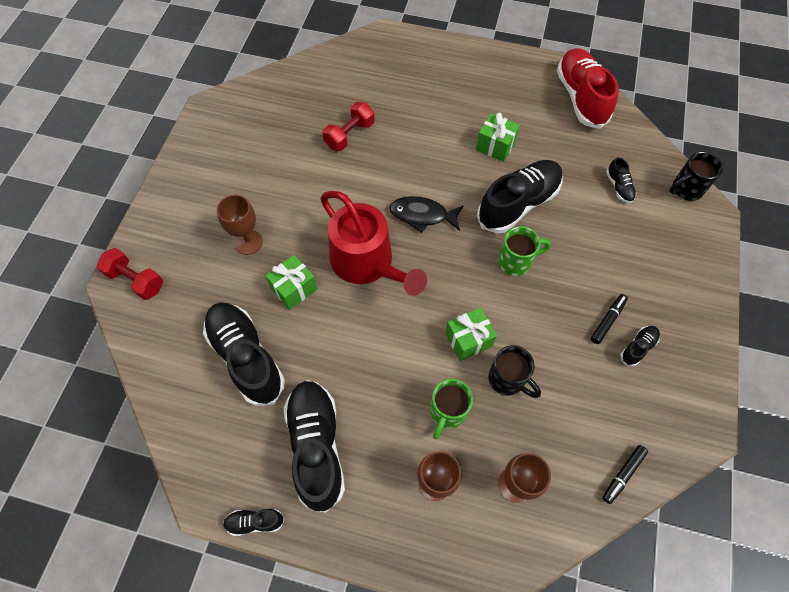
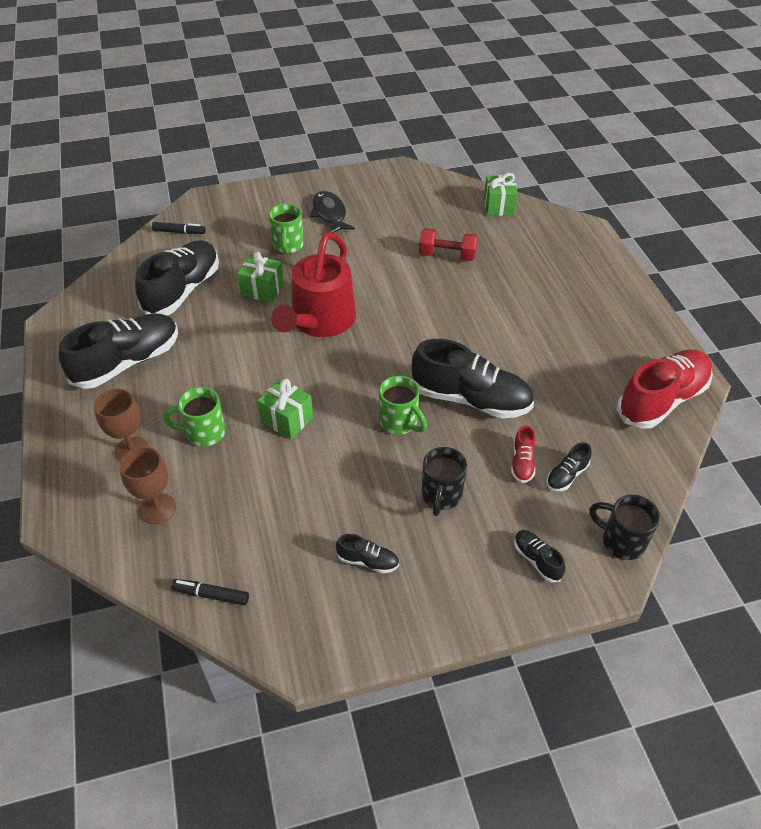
camera: 60 degrees right, 15 degrees down
(136, 280) = (212, 207): red dumbbell -> none
(248, 242) = (288, 246): brown goblet -> green mug
(255, 522) = (48, 354): black shoe -> black shoe (537, 560)
(422, 215) = (399, 336): black fish -> black fish (330, 214)
(495, 146) = (527, 356): green gift -> green gift (498, 206)
(507, 379) = (263, 464): black mug -> black mug (441, 496)
(595, 206) = (522, 463): none -> red shoe
(607, 320) = (383, 522): black marker -> black marker (179, 232)

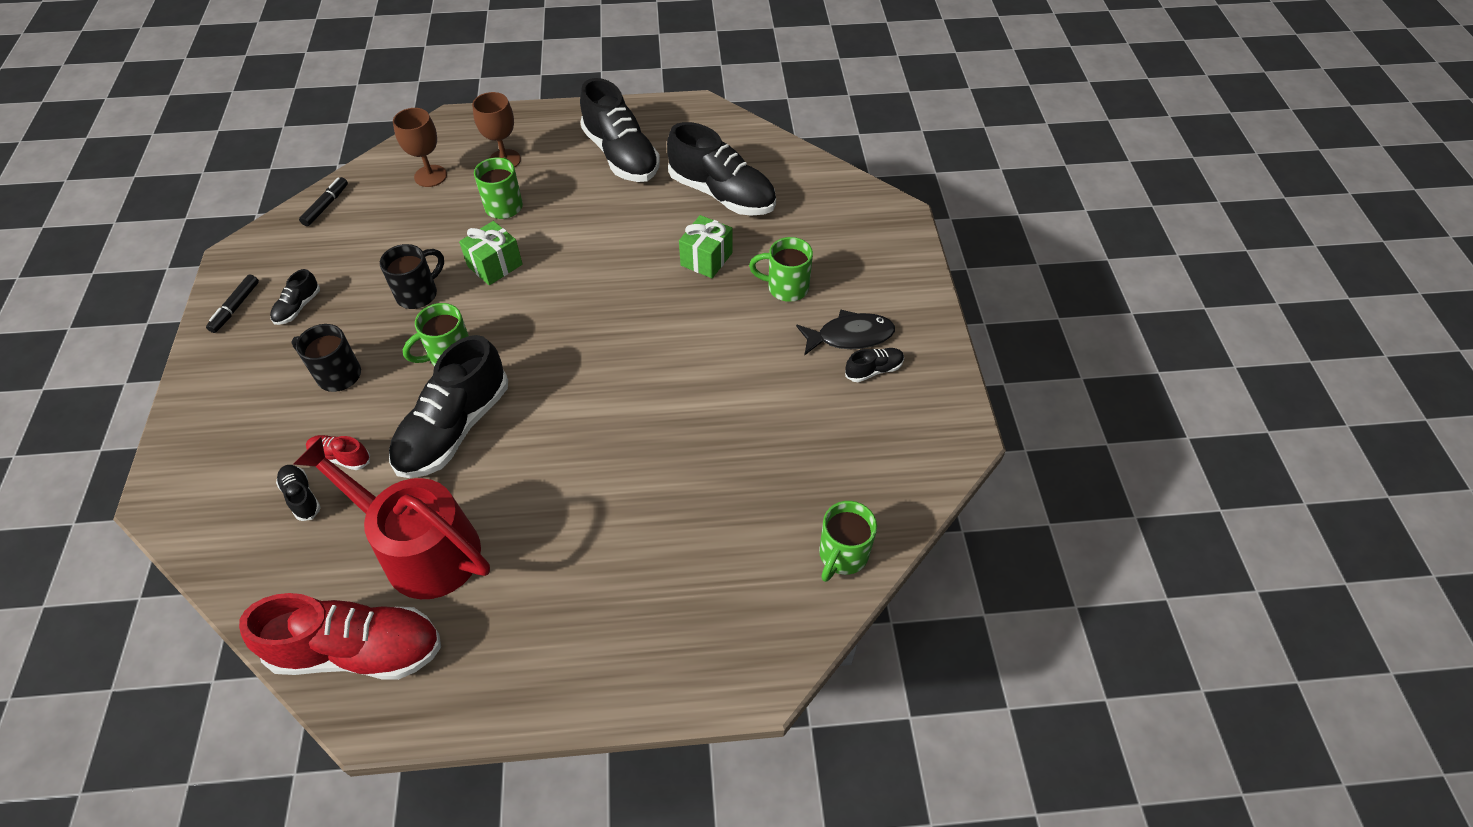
camera: 100 degrees right, 5 degrees up
(179, 232) = (832, 192): black marker -> black marker (235, 307)
(320, 321) = (635, 305): red watering can -> red watering can (421, 548)
(447, 255) = (730, 457): red dumbbell -> none
(498, 206) = (842, 555): green gift -> green mug
(537, 560) = (220, 439): black shoe -> black shoe (873, 370)
(621, 541) = (193, 524): black mug -> black mug (418, 294)
(661, 400) = (358, 650): red shoe -> red shoe turned 60 degrees counterclockwise

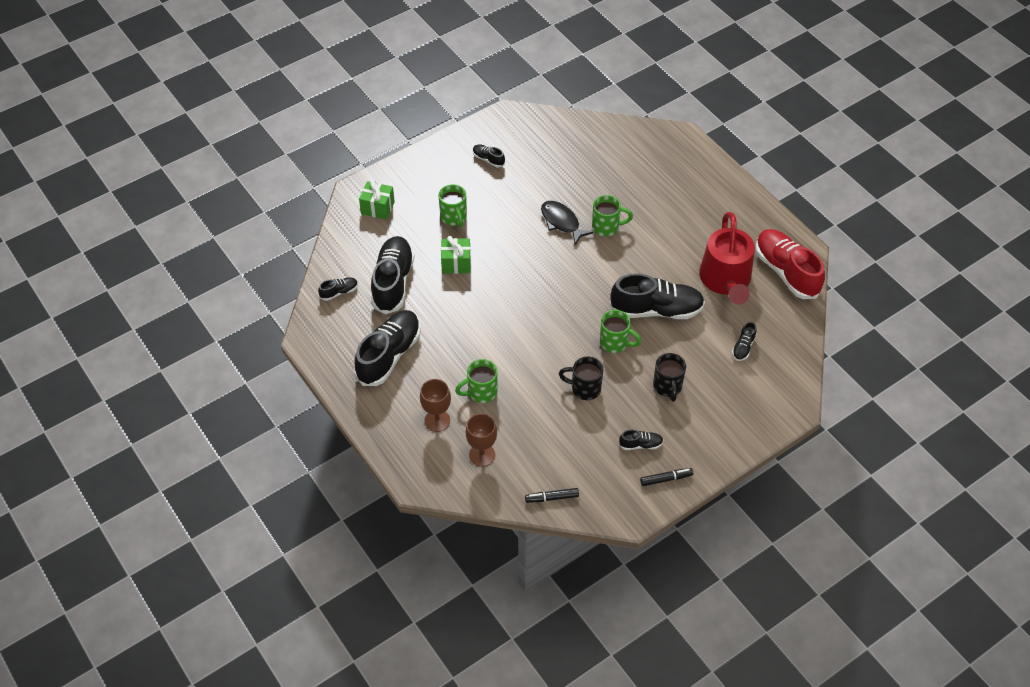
camera: 120 degrees left, 0 degrees up
(341, 457) = (711, 347): red shoe -> none
(495, 265) = (535, 364): green gift -> green gift (377, 208)
(743, 148) = (339, 292): none -> black shoe
(842, 555) = (605, 132): green mug -> green mug (606, 227)
(850, 336) = (471, 177): black fish -> black fish (561, 222)

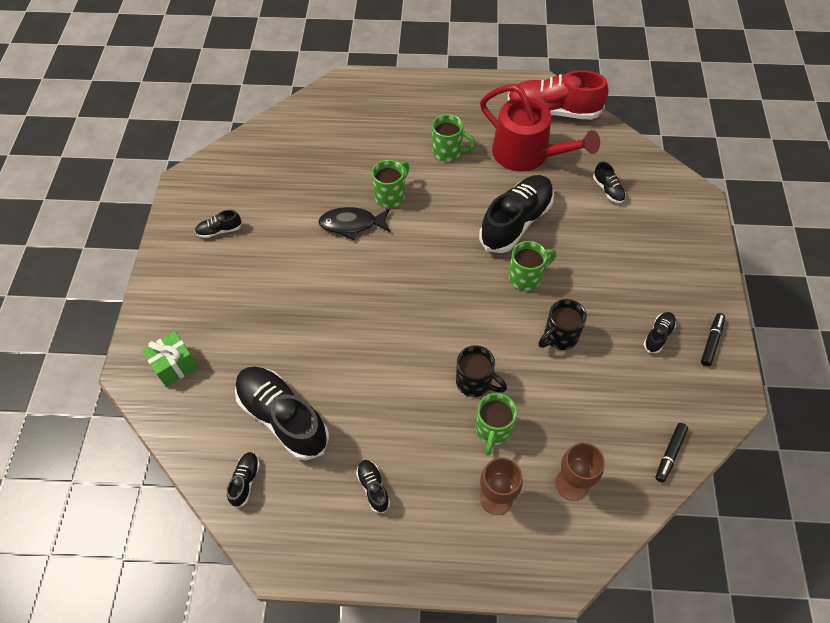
camera: 50 degrees left, 5 degrees up
(389, 355) = (373, 488): black shoe -> black shoe, size x0.44
(454, 217) = (258, 306): green mug -> green mug (448, 151)
(456, 263) = (315, 343): green gift -> none
(667, 387) = (608, 271): black mug -> black mug (475, 382)

